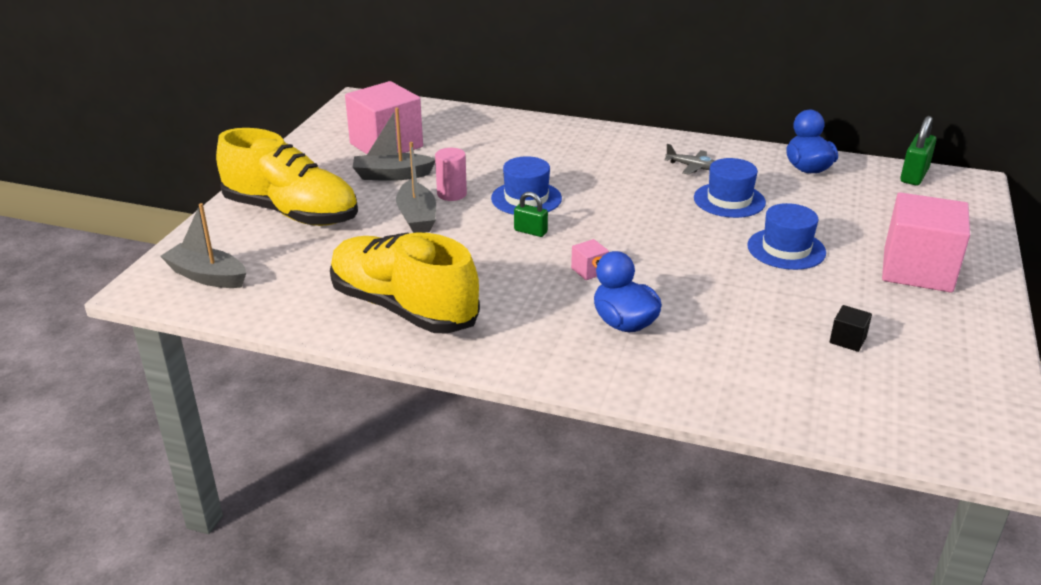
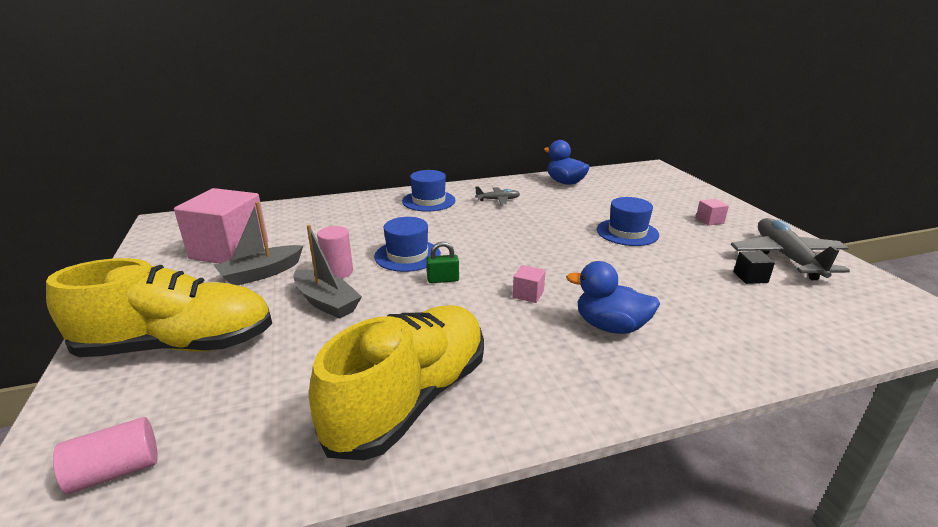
camera: 35 degrees left, 5 degrees down
(207, 276) = (116, 471): grey boat -> pink cylinder
(403, 308) = (410, 399): yellow shoe -> yellow shoe turned 120 degrees clockwise
(729, 200) = (549, 213): blue hat -> blue hat (428, 201)
(914, 176) = (624, 171): green padlock -> none
(917, 270) = (709, 220): pink cube -> pink cube, size x0.40
(936, 339) = (786, 257): none -> grey plane

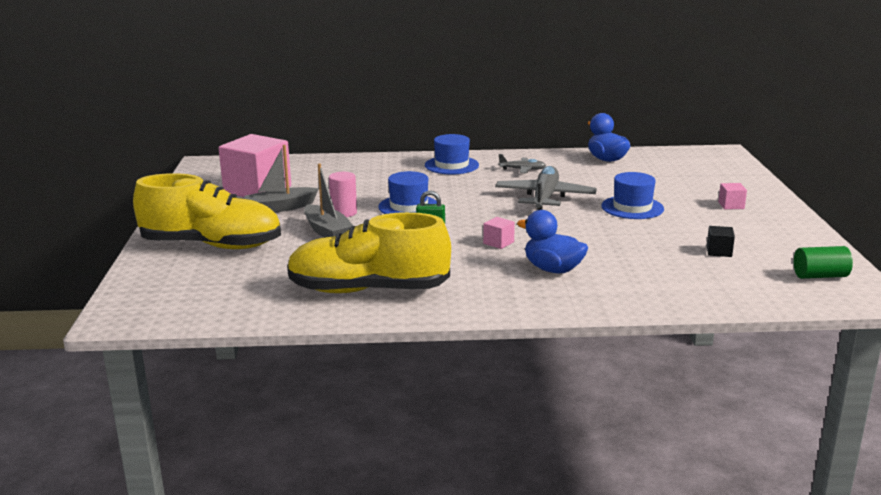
camera: 15 degrees right, 5 degrees down
(116, 471) = (171, 299): pink cylinder -> none
(410, 399) = (368, 290): yellow shoe -> yellow shoe turned 135 degrees counterclockwise
(786, 257) = (776, 241): grey plane -> grey plane (545, 198)
(869, 297) = (820, 276): none -> green cylinder

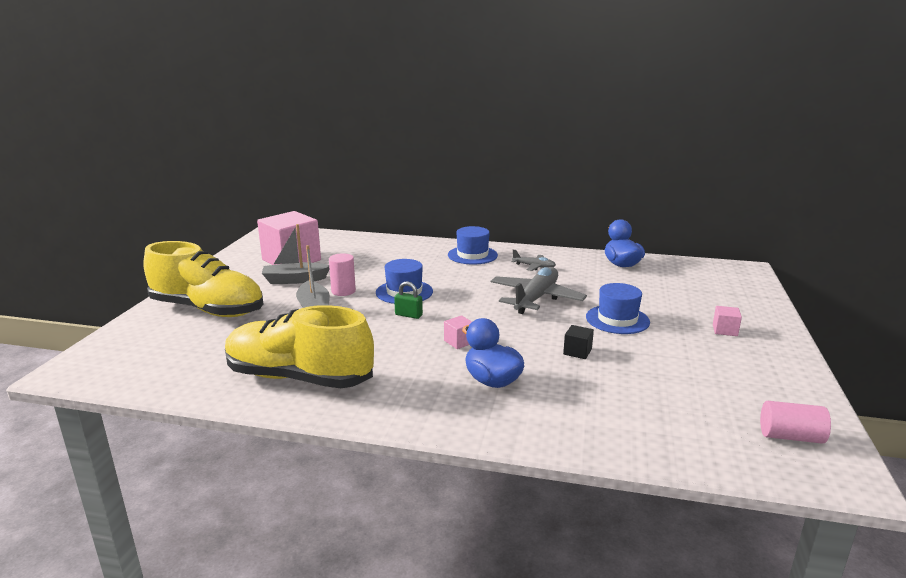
camera: 15 degrees right, 0 degrees up
(719, 251) = (683, 385): black cube -> black cube (577, 352)
(820, 276) = (790, 436): green cylinder -> pink cylinder

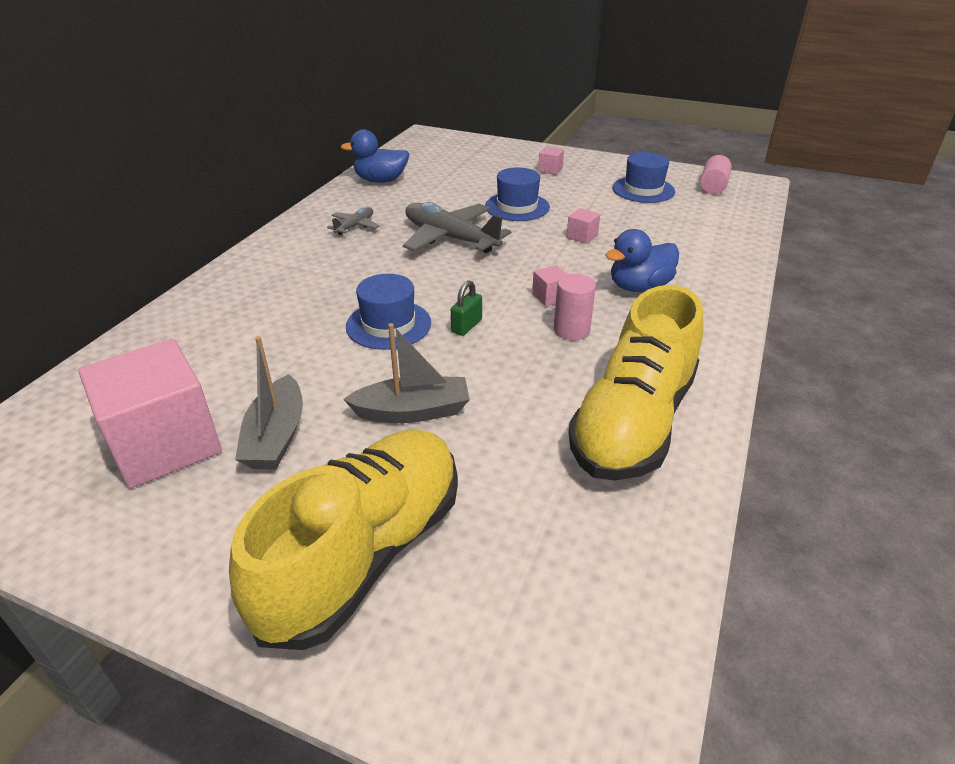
camera: 80 degrees left, 15 degrees up
(343, 291) = (357, 380): pink cylinder -> pink cylinder (571, 330)
(472, 255) = (285, 261): blue hat -> blue hat (643, 190)
(577, 352) = (582, 236): black cube -> pink cube

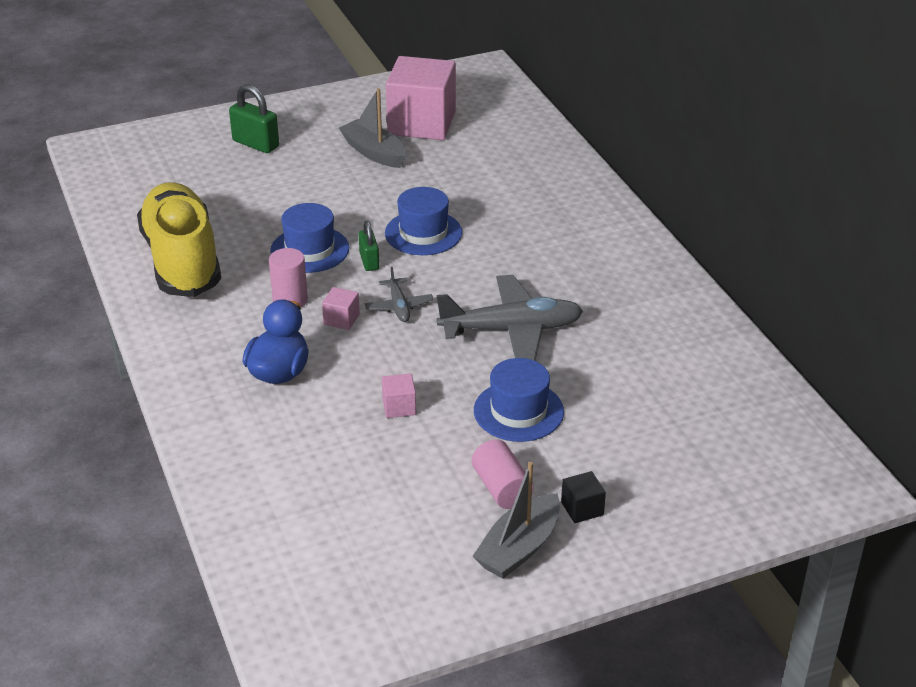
camera: 135 degrees right, 0 degrees up
(355, 226) = (614, 293): grey plane -> grey plane (399, 306)
(365, 553) = (255, 144): yellow shoe -> green padlock
(381, 181) = (715, 362): blue duck -> none
(413, 411) = (321, 198): grey boat -> grey boat (519, 548)
(550, 170) = (582, 508): pink cube -> black cube
(643, 190) = (424, 538): blue hat -> blue hat (310, 250)
(713, 186) = (345, 609): pink cylinder -> pink cylinder (501, 488)

